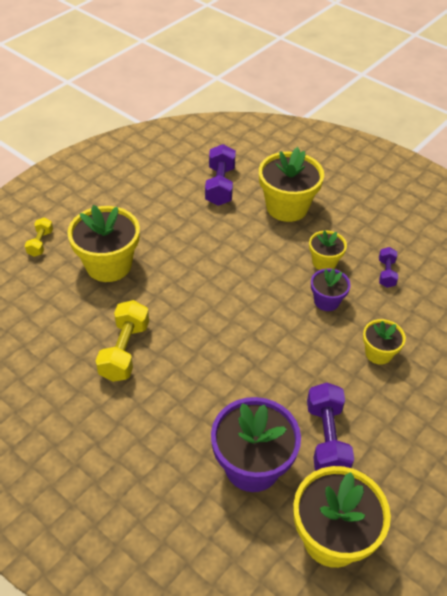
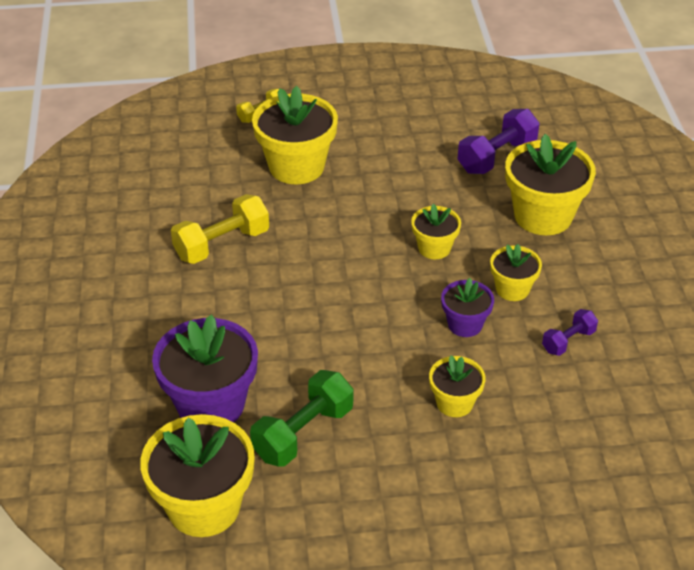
camera: 45 degrees right, 5 degrees down
(254, 265) = (434, 248): none -> yellow flower pot
(326, 438) = (303, 433): purple dumbbell -> green dumbbell

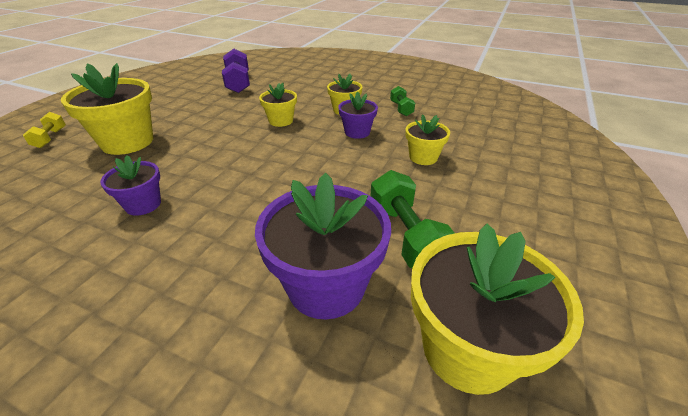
camera: 60 degrees left, 5 degrees down
(222, 244) = (143, 204): yellow dumbbell -> purple flower pot
(543, 216) = (300, 86): yellow flower pot -> none
(568, 341) = (401, 109): purple dumbbell -> green dumbbell

